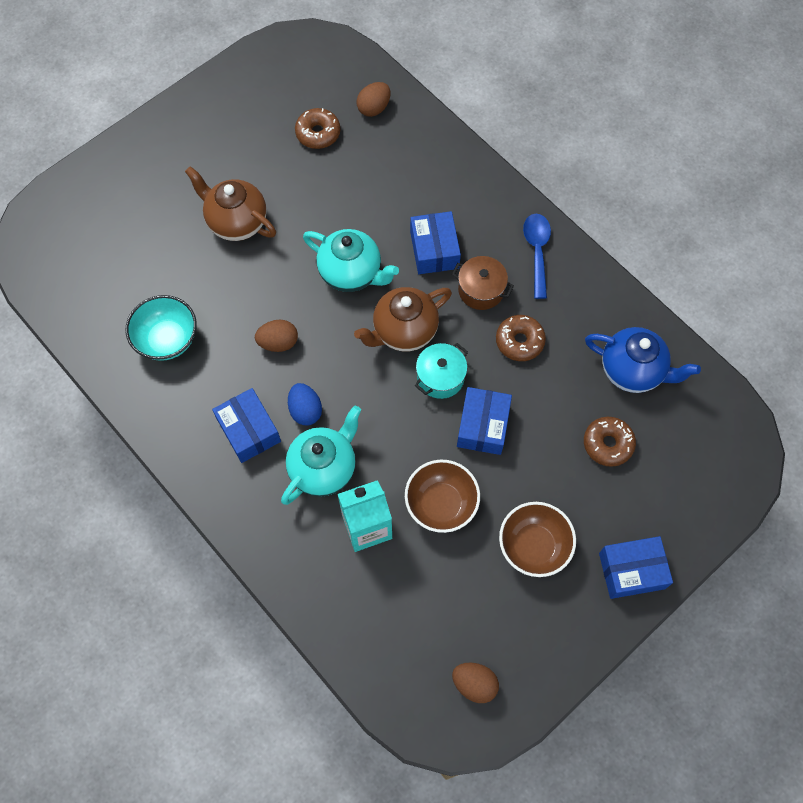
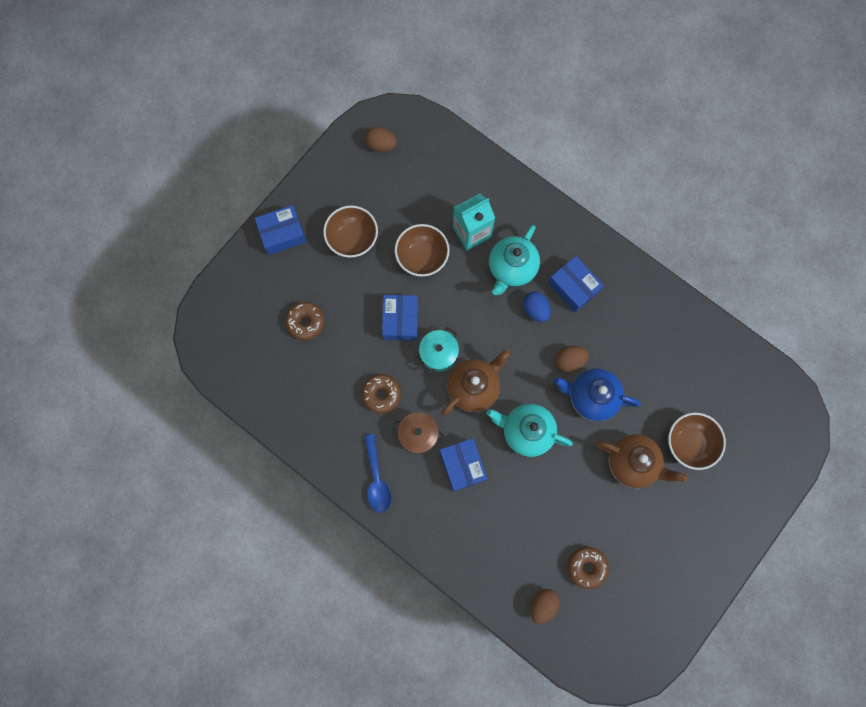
camera: 170 degrees right, 10 degrees up
(164, 232) = (689, 443): none -> brown bowl
(167, 339) = (656, 348): turquoise bowl -> none
(632, 370) = (290, 385): blue teapot -> blue teapot (591, 397)

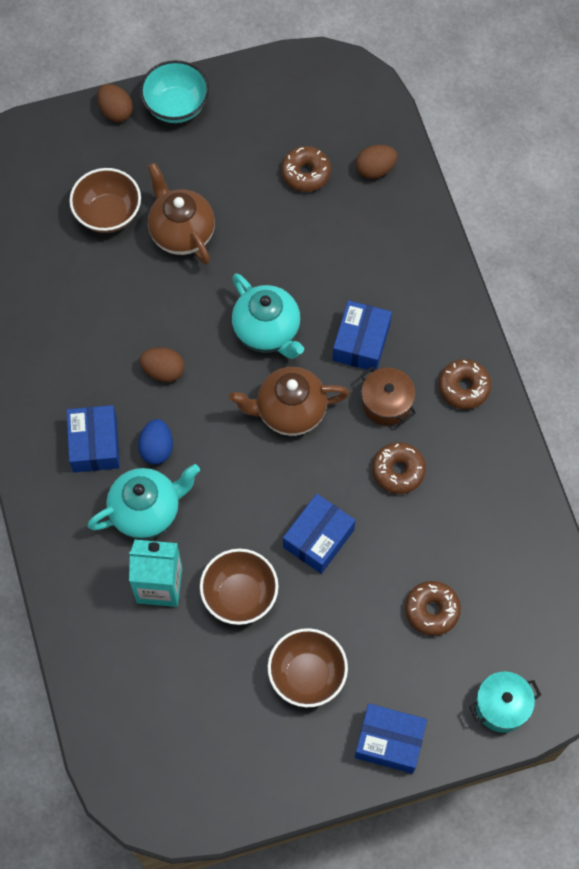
camera: 145 degrees left, 10 degrees down
(377, 479) = (464, 387): blue spoon -> brown donut
(381, 145) = (185, 775): brown egg -> brown egg (116, 111)
(438, 353) = (302, 473): turquoise pot -> turquoise pot (502, 706)
(591, 397) = (171, 320): blue teapot -> none
(712, 558) = (176, 106): none -> turquoise bowl

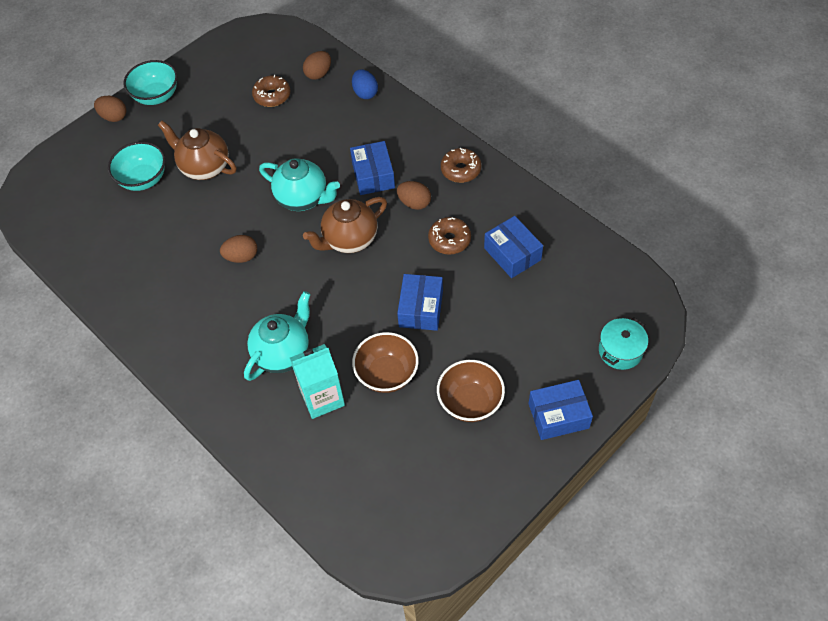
camera: 25 degrees left, 10 degrees down
(95, 444) = (217, 328): blue box -> blue box (512, 254)
(108, 214) = (143, 179): brown bowl -> turquoise bowl
(157, 448) = (266, 308): blue egg -> blue egg (365, 93)
(386, 403) = (414, 203): brown pot -> brown egg
(432, 610) = (530, 315): brown donut -> none

